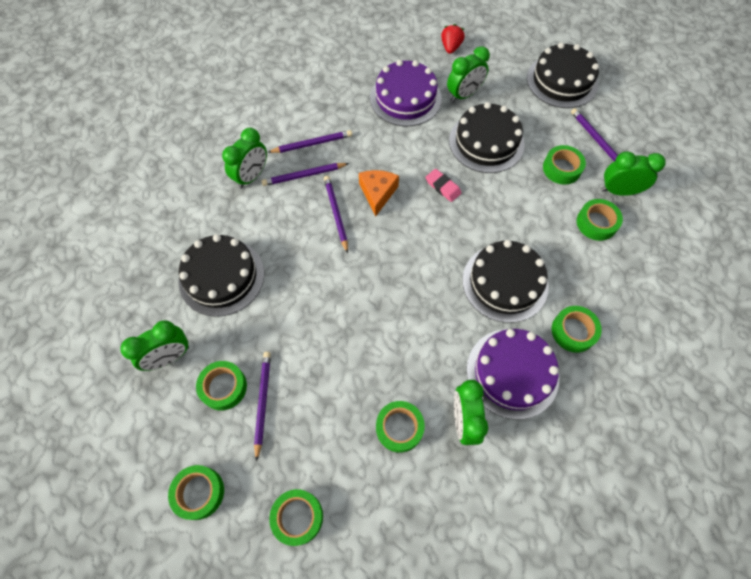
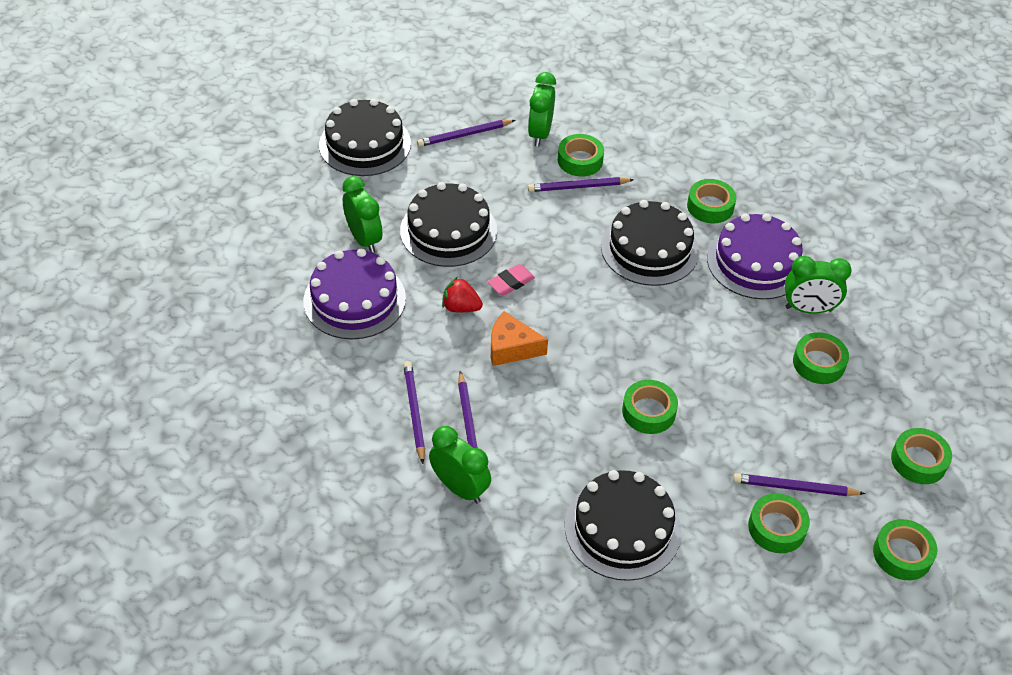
camera: 85 degrees left, 15 degrees down
(169, 357) = (737, 589): green clock -> none
(336, 214) = (537, 394): purple pencil -> purple pencil (578, 187)
(451, 47) = (272, 239): red strawberry -> red strawberry (461, 307)
(561, 168) = (501, 172): green tape -> green tape (648, 412)

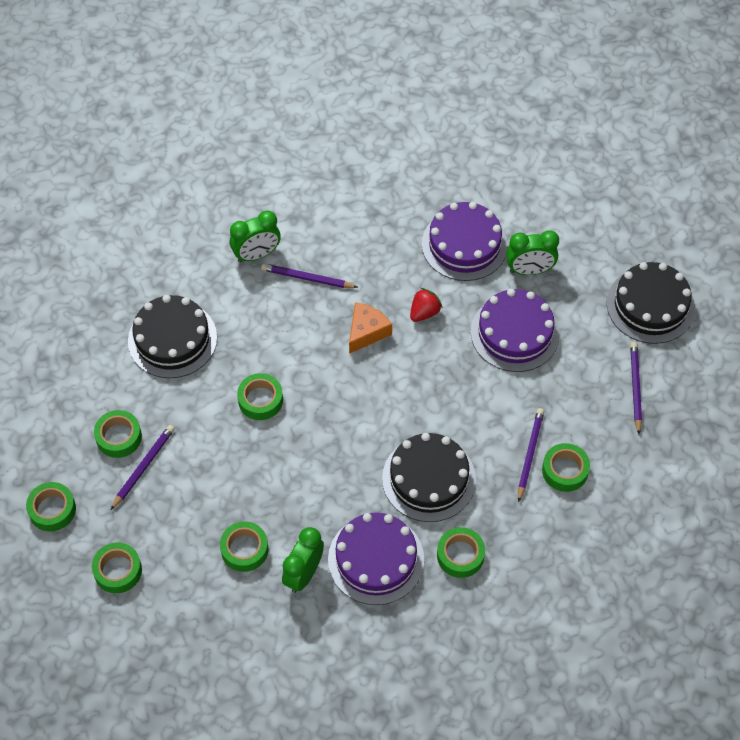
camera: 115 degrees right, 10 degrees up
(414, 412) = (336, 249): purple pencil -> none
(448, 231) = (515, 333): black cake -> purple cake
(511, 282) = (436, 357): pink eraser -> none
(540, 134) = (615, 451): green clock -> none

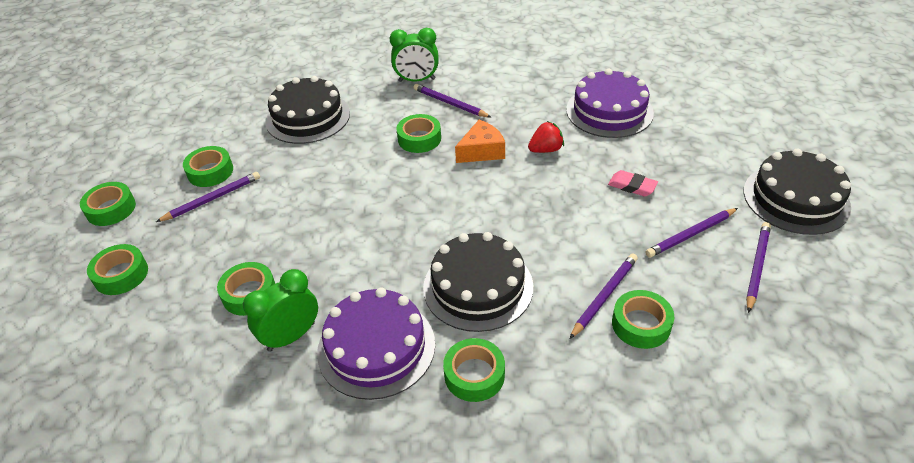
camera: 25 degrees right, 15 degrees down
(260, 400) = (351, 177): green tape -> green tape (419, 139)
(515, 333) = (632, 186): purple cake -> pink eraser
(529, 270) = (668, 142): green clock -> none
(577, 371) = (691, 234): none -> purple pencil

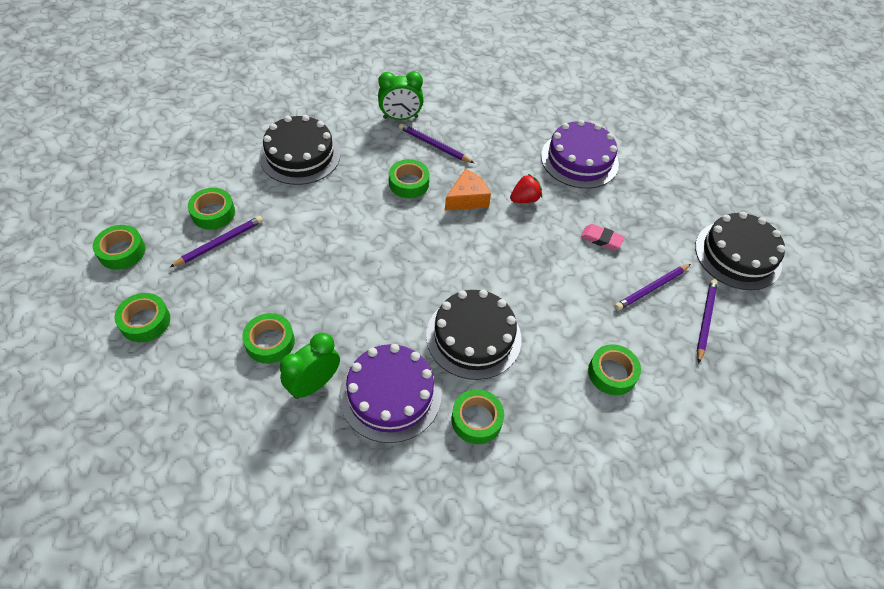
camera: 10 degrees left, 10 degrees up
(604, 296) = (581, 347): purple pencil -> none

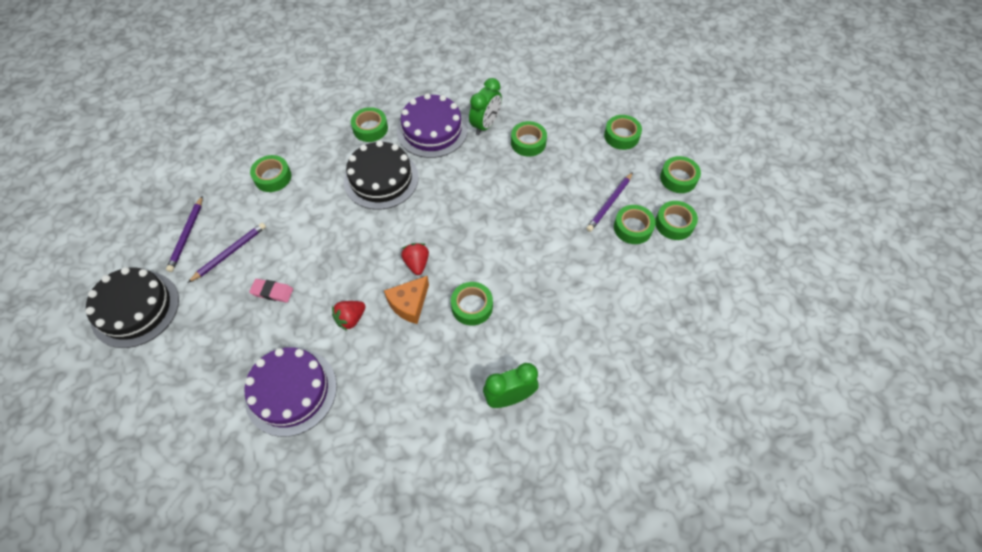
camera: 170 degrees right, 5 degrees up
(167, 207) = (674, 224): none -> green tape
(300, 155) = (593, 311): black cake -> none
(434, 145) = (459, 365): purple pencil -> none
(452, 231) = (417, 263): none -> red strawberry

